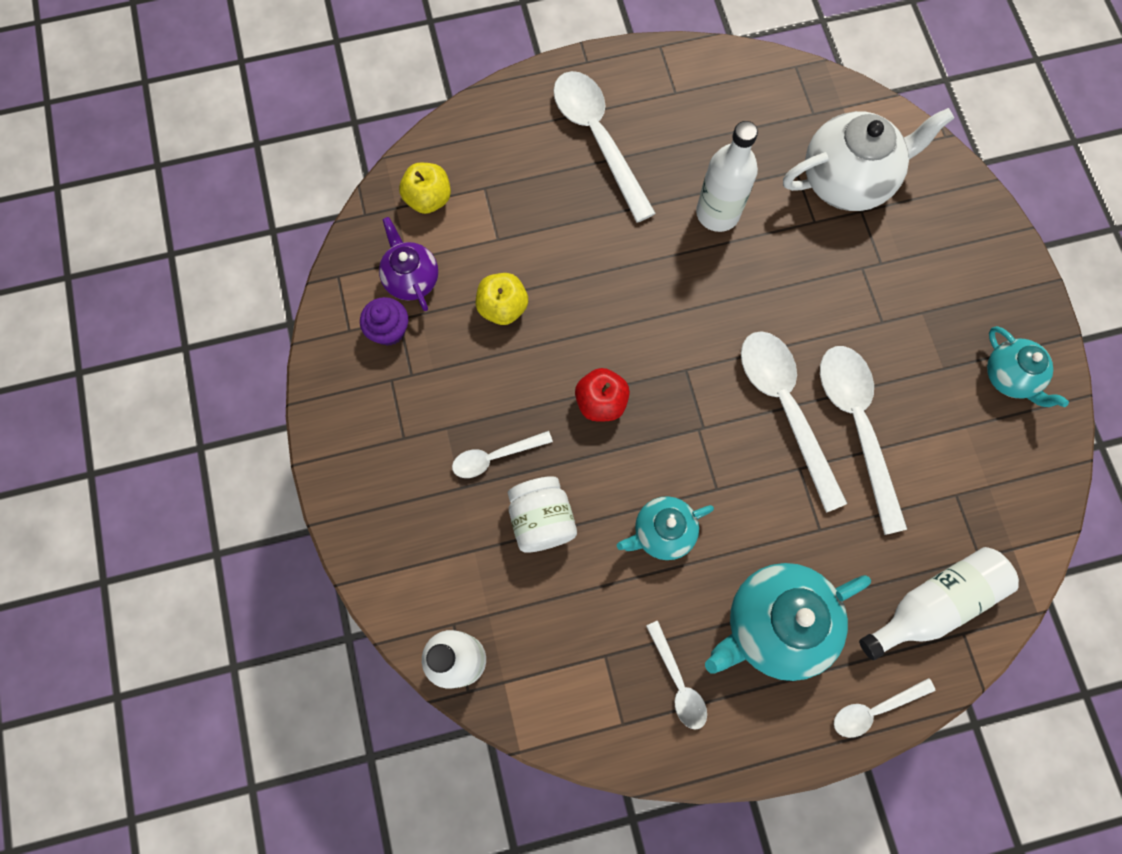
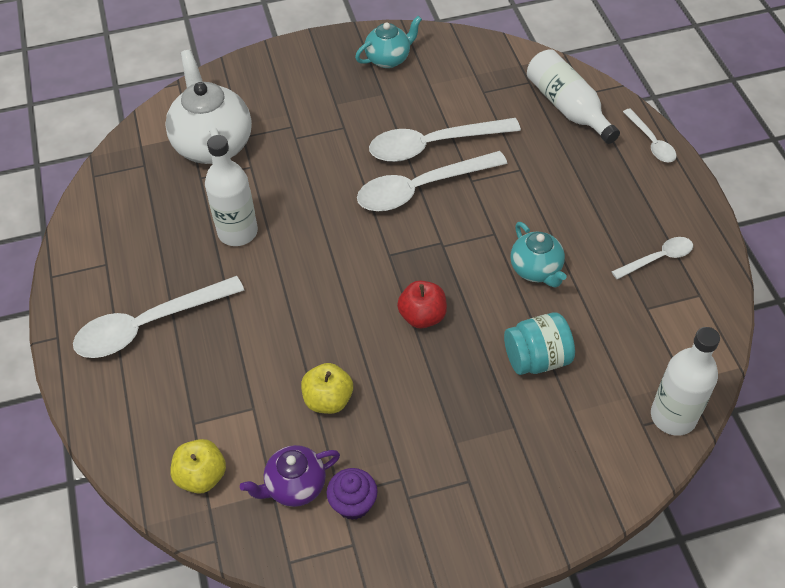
camera: 90 degrees left, 20 degrees down
(495, 456) = (481, 399): white spoon -> none
(541, 520) = (537, 358): white jar -> turquoise jar
(774, 625) = (600, 198): turquoise teapot -> none

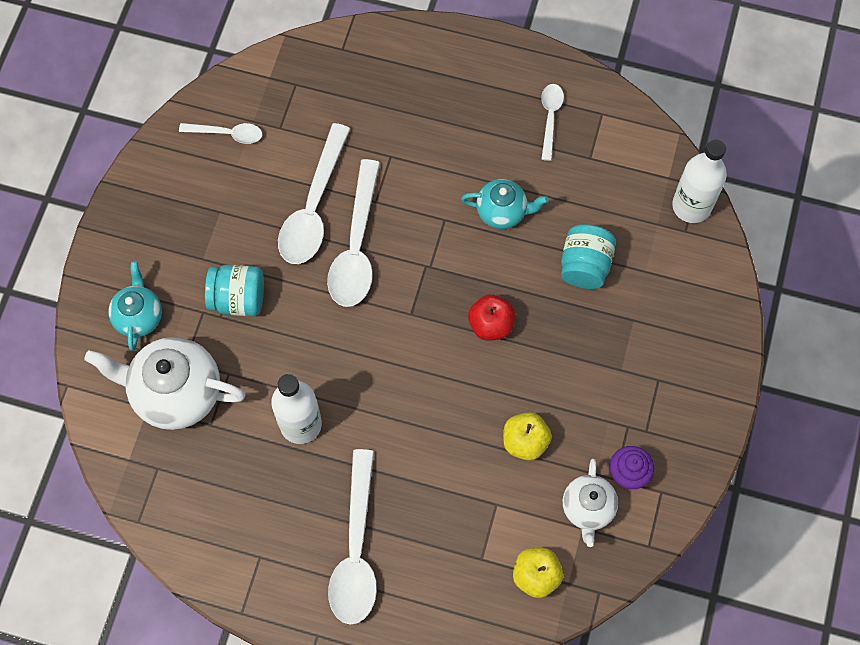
camera: 60 degrees left, 15 degrees up
(294, 486) = (587, 509): purple teapot -> white teapot
(318, 140) = (238, 299): none -> turquoise jar
(389, 59) = (178, 180): turquoise teapot -> turquoise teapot (139, 316)
(568, 107) = (348, 74): white bottle -> none
(651, 142) = (432, 39): white spoon -> white spoon (227, 134)

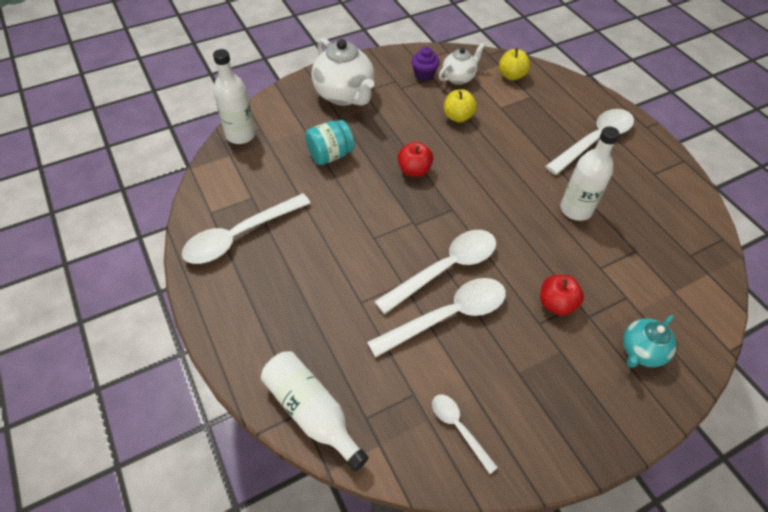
camera: 135 degrees left, 15 degrees down
(175, 393) = (647, 284): white teapot -> white teapot (345, 95)
(238, 299) = (556, 304): turquoise jar -> red apple
(335, 55) = (312, 412): none -> white bottle
(502, 212) = (336, 213): turquoise teapot -> none
(550, 118) = (240, 236): white spoon -> white spoon, size x1.88

